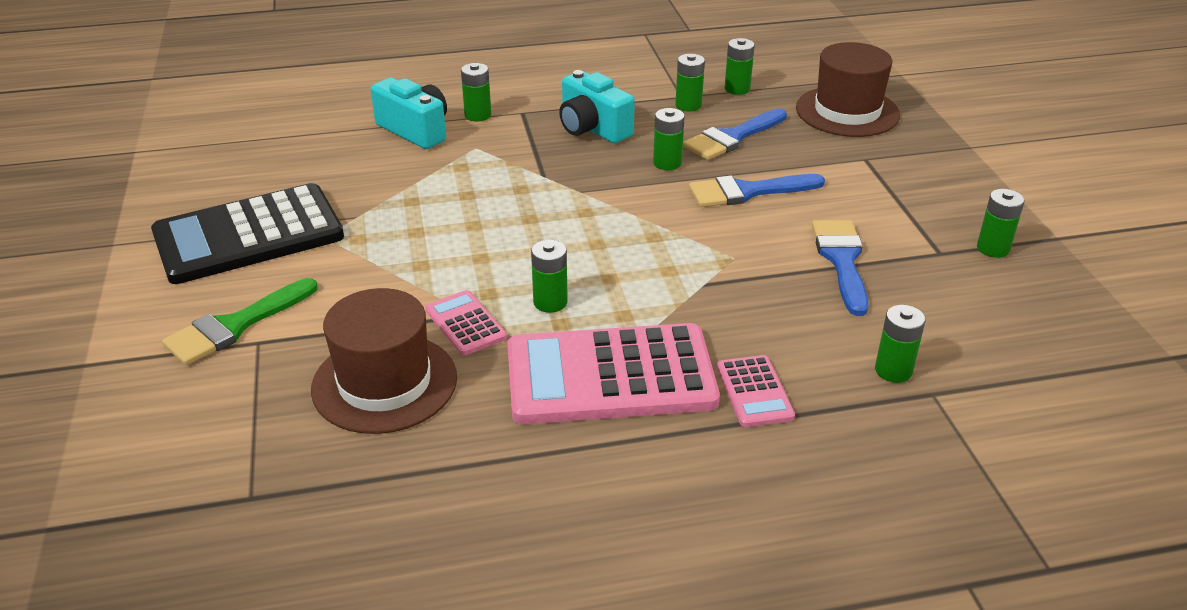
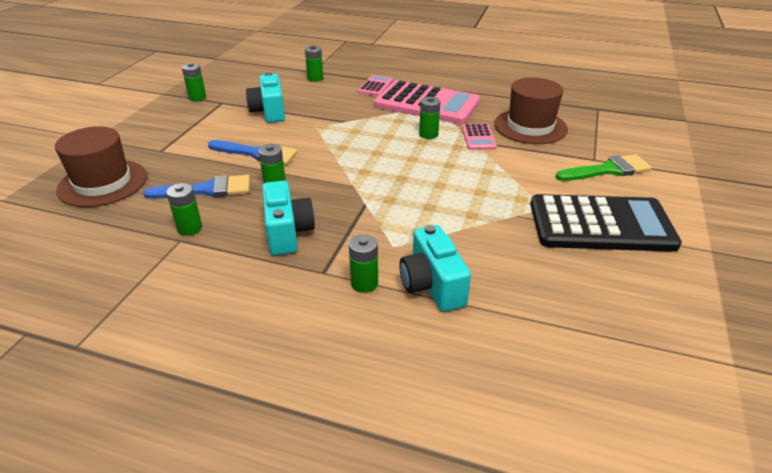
camera: 150 degrees left, 0 degrees up
(737, 89) = (130, 231): green battery -> none
(842, 260) = (269, 111): blue brush -> turquoise camera

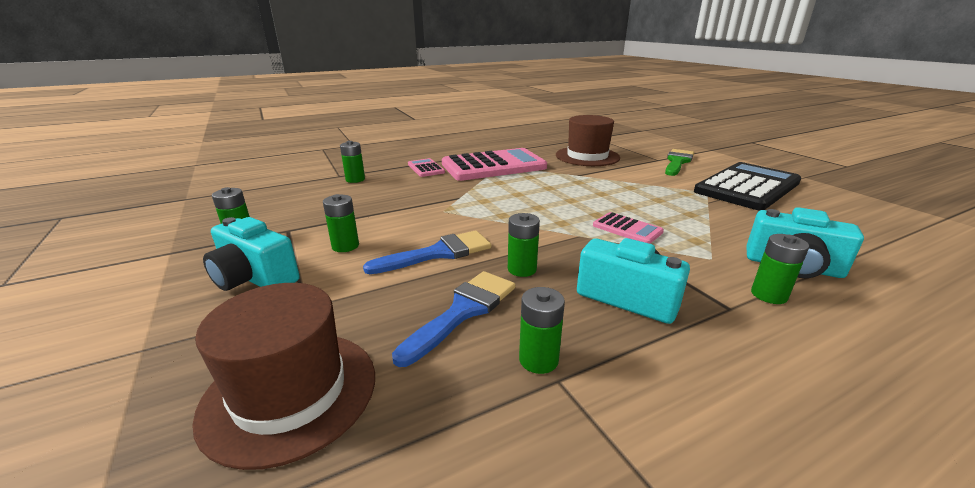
camera: 45 degrees left, 10 degrees down
(269, 111) = (366, 217): turquoise camera -> turquoise camera (254, 278)
(428, 134) = (542, 182): green battery -> green battery (345, 246)
(478, 137) = (576, 172): pink calculator -> pink calculator (627, 229)

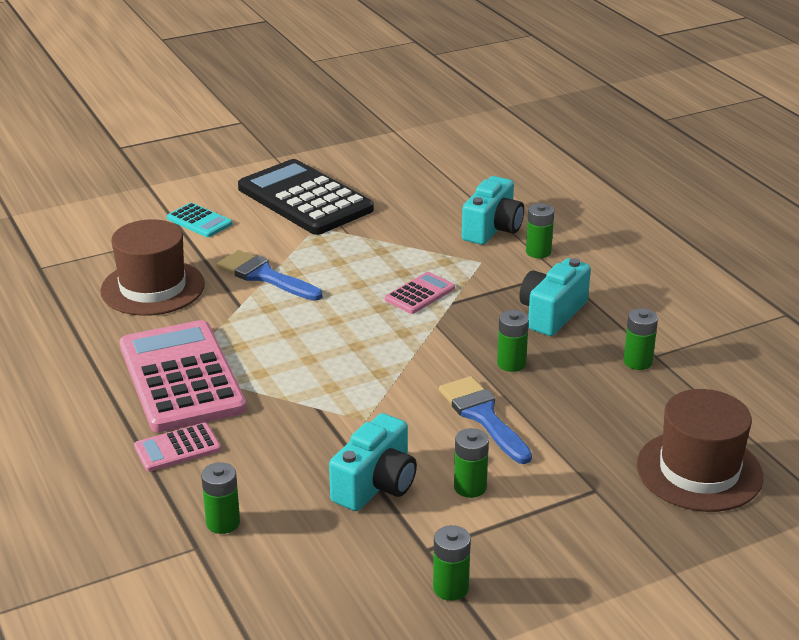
camera: 90 degrees left, 5 degrees up
(254, 278) = (550, 540): turquoise camera -> turquoise camera (376, 485)
(463, 311) = (586, 396): blue brush -> blue brush (265, 276)
(677, 162) = (199, 221): green brush -> turquoise calculator

